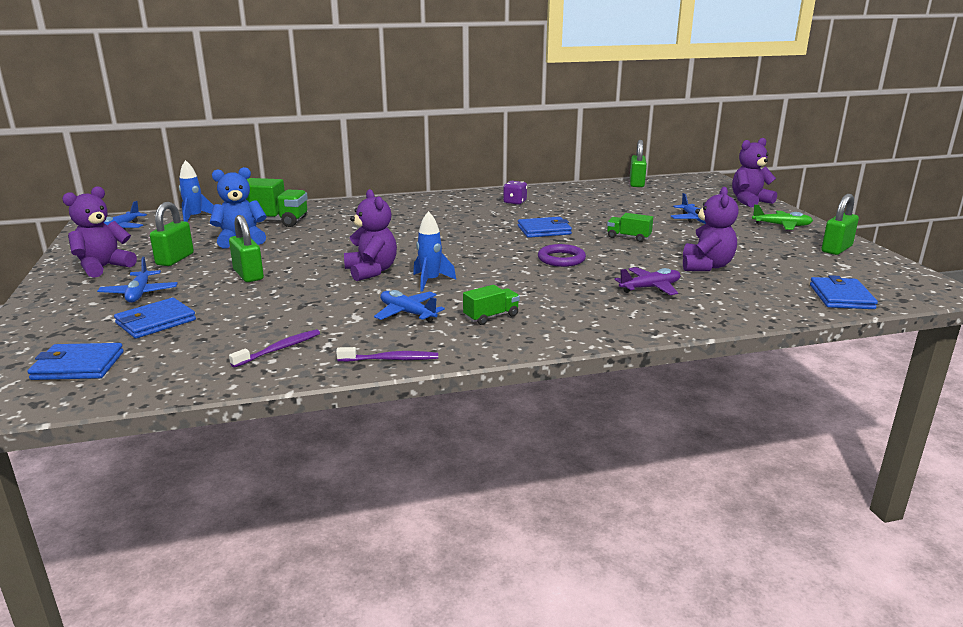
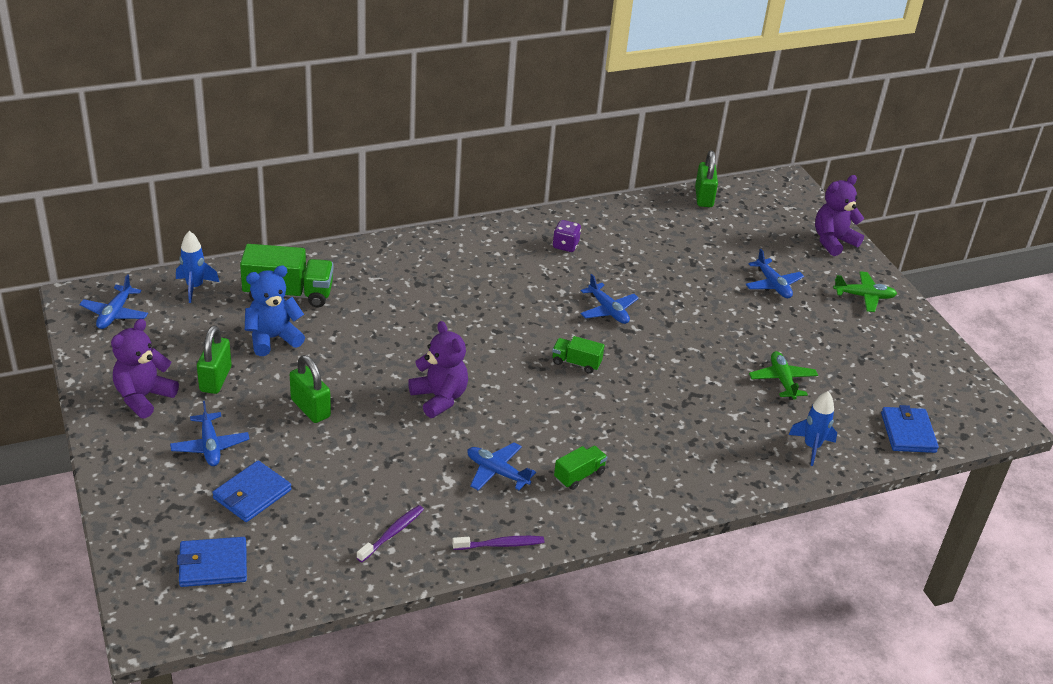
camera: 10 degrees left, 15 degrees up
(430, 281) = (506, 416): blue rocket -> blue rocket (811, 447)
(544, 230) = (608, 310): blue wallet -> blue plane
(561, 259) = (634, 370): purple ring -> none
(628, 237) = (701, 324): green truck -> green truck (576, 363)
(650, 288) = (727, 422): purple plane -> none
(706, 266) = (782, 380): purple teddy bear -> green plane
(836, 249) = (915, 344): green padlock -> none

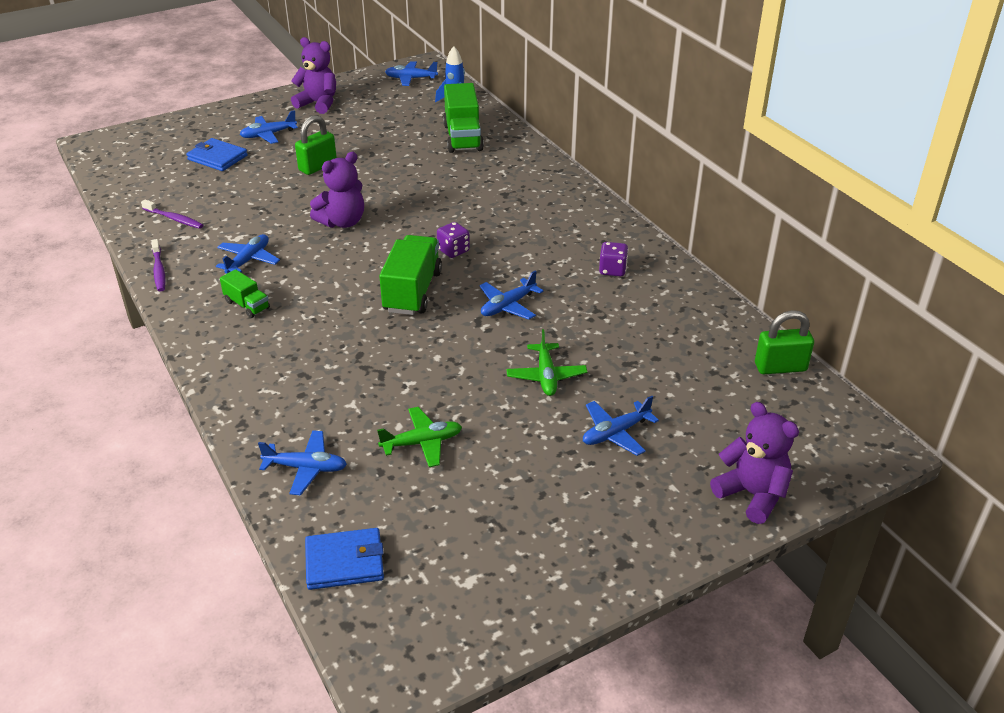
camera: 85 degrees right, 0 degrees up
(213, 565) = (146, 154): blue wallet -> none
(215, 379) = (344, 125): green padlock -> none
(273, 338) = (401, 139): blue teddy bear -> none
(513, 329) = (453, 251): none -> purple dice
(576, 363) = (412, 291): green truck -> green truck, size x1.86
(811, 447) = (306, 468): blue rocket -> blue plane
(864, 296) = (630, 526): green plane -> green plane (546, 376)

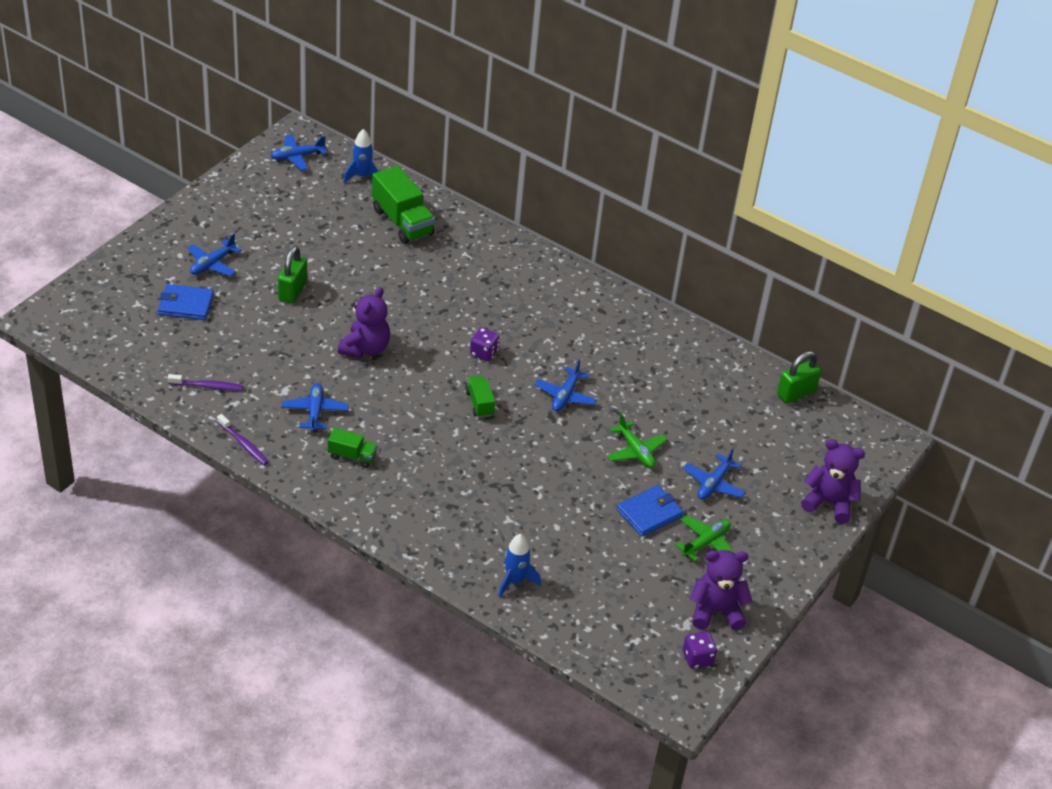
camera: 30 degrees left, 5 degrees up
(306, 468) = (515, 581): blue plane -> blue rocket
(318, 104) = (230, 212): purple teddy bear -> purple teddy bear (716, 611)
(344, 562) = (595, 639): blue wallet -> blue wallet (649, 513)
(412, 291) = (479, 404): green truck -> green truck, size x0.54
(422, 443) = (583, 534): green plane -> green plane (705, 543)
(612, 270) = (624, 337): purple dice -> purple dice (697, 658)

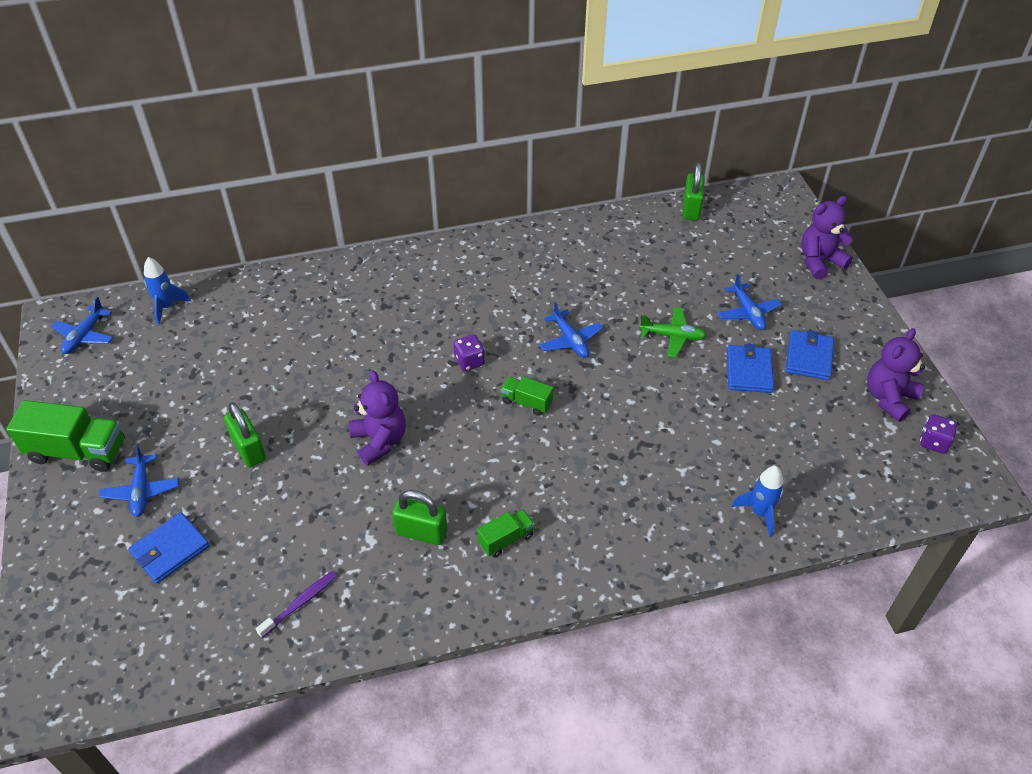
camera: 45 degrees left, 5 degrees up
(243, 444) = (408, 622): purple toothbrush -> none
(315, 411) = (421, 532): blue plane -> green padlock
(402, 222) = (255, 316): green truck -> green truck (77, 451)
(705, 543) = (809, 357): green plane -> blue wallet

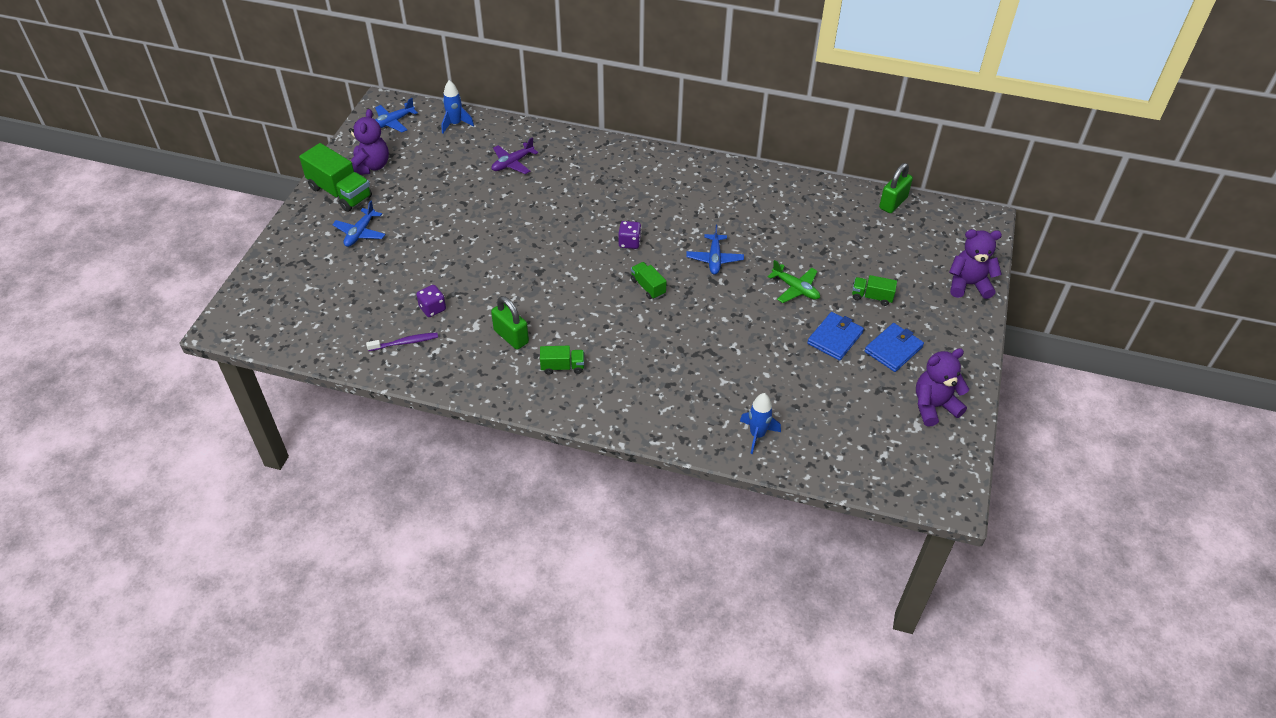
camera: 30 degrees right, 0 degrees up
(170, 550) = (352, 275): blue wallet -> none
(249, 449) = (441, 236): green padlock -> none
(270, 326) = (512, 163): none -> purple plane
(379, 441) = (528, 268): purple teddy bear -> purple teddy bear (371, 166)
(747, 312) = (871, 297): blue plane -> green truck
(934, 442) = (942, 453): purple dice -> purple dice (432, 308)

